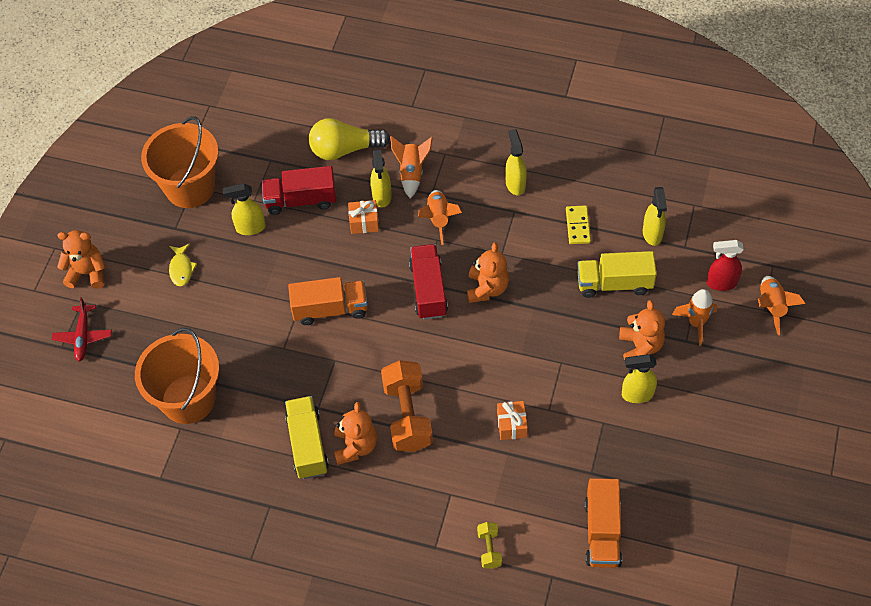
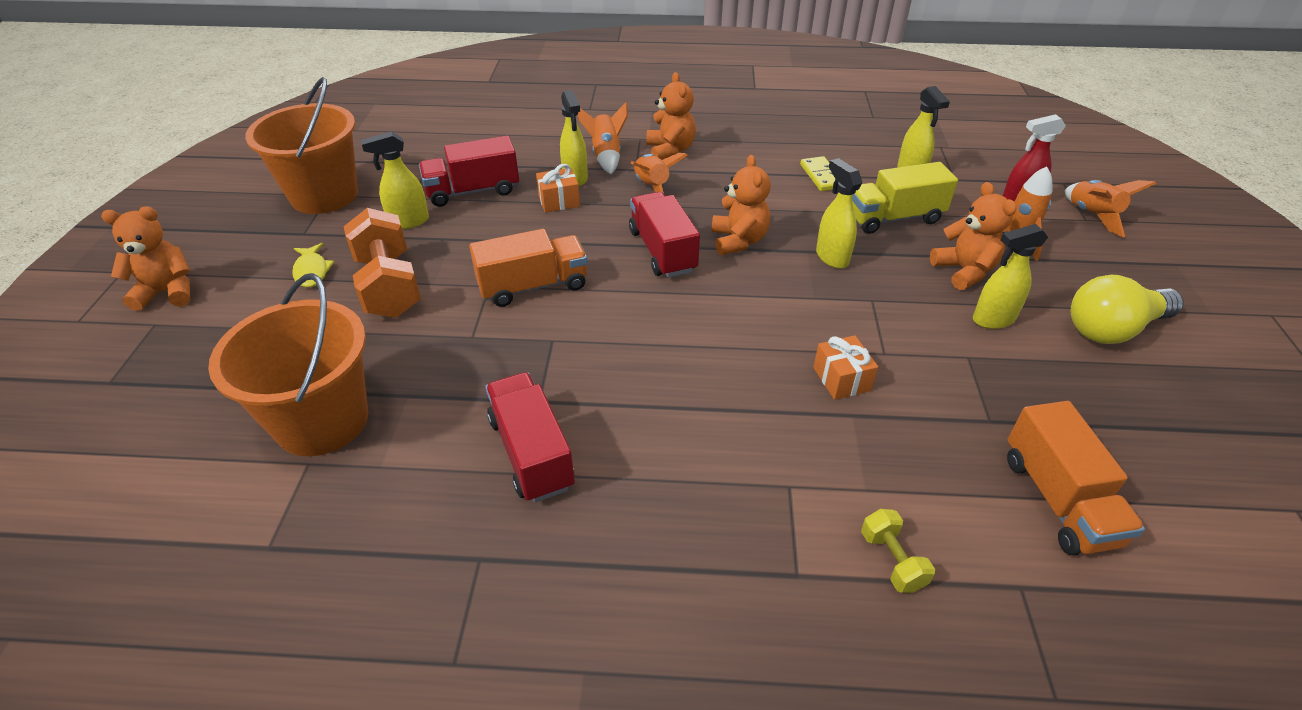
camera: 15 degrees left, 15 degrees down
(83, 336) = (149, 364): red plane -> none
(307, 444) = (531, 453): yellow truck -> red truck
(344, 149) = (519, 146): yellow light bulb -> yellow light bulb (1112, 329)
(355, 446) = (611, 443): orange teddy bear -> orange teddy bear (670, 150)
(407, 416) = (682, 390): orange dumbbell -> orange dumbbell (389, 286)
(515, 184) = (731, 152): yellow spray bottle -> yellow spray bottle (831, 257)

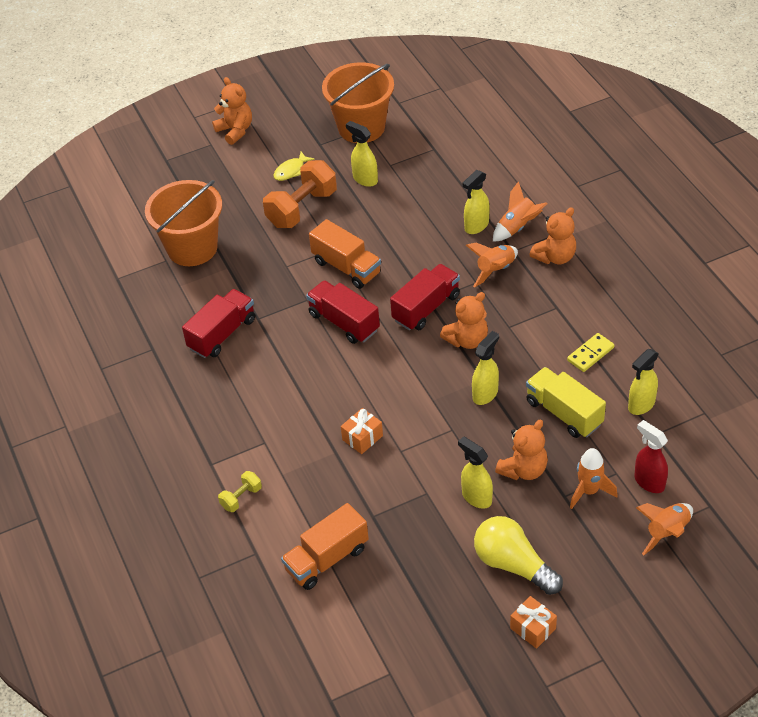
camera: 65 degrees right, 5 degrees up
(473, 191) = (419, 187): red truck -> red truck (344, 322)
(559, 201) = (442, 233): orange gift -> orange gift (533, 628)

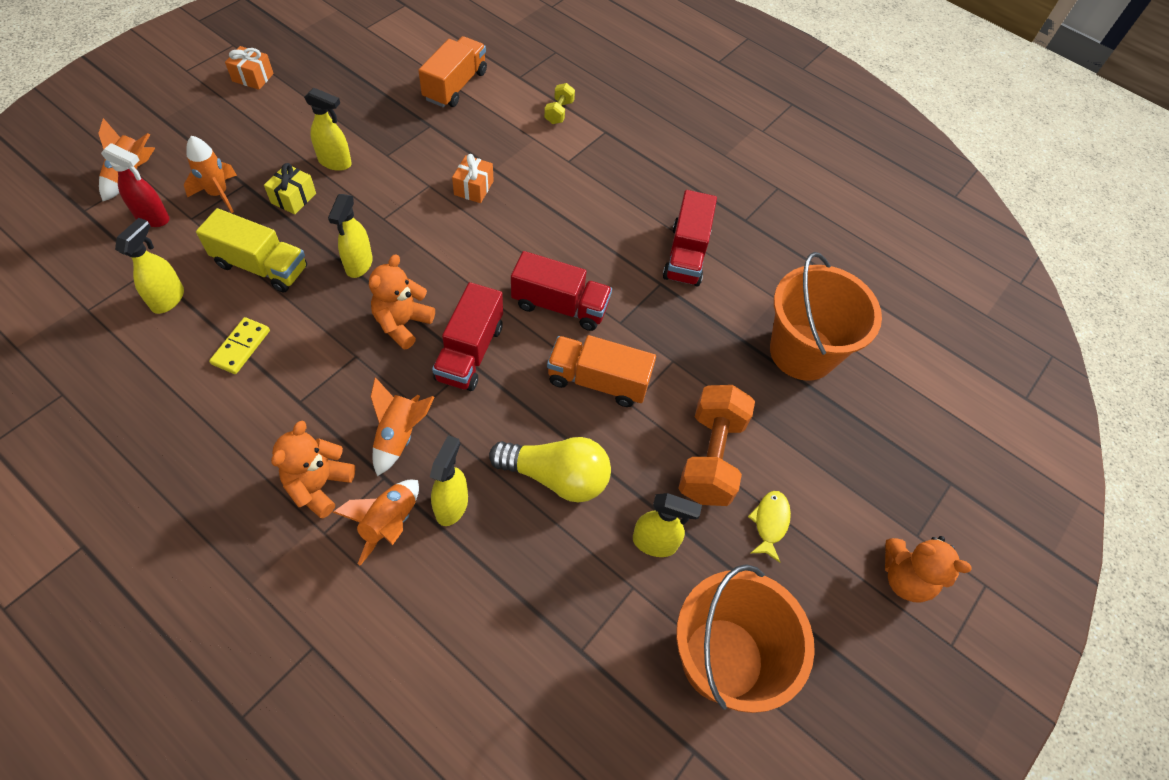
camera: 145 degrees right, 10 degrees up
(513, 564) = (282, 117): yellow light bulb -> yellow light bulb (556, 477)
(523, 469) = (293, 198): orange teddy bear -> yellow gift

